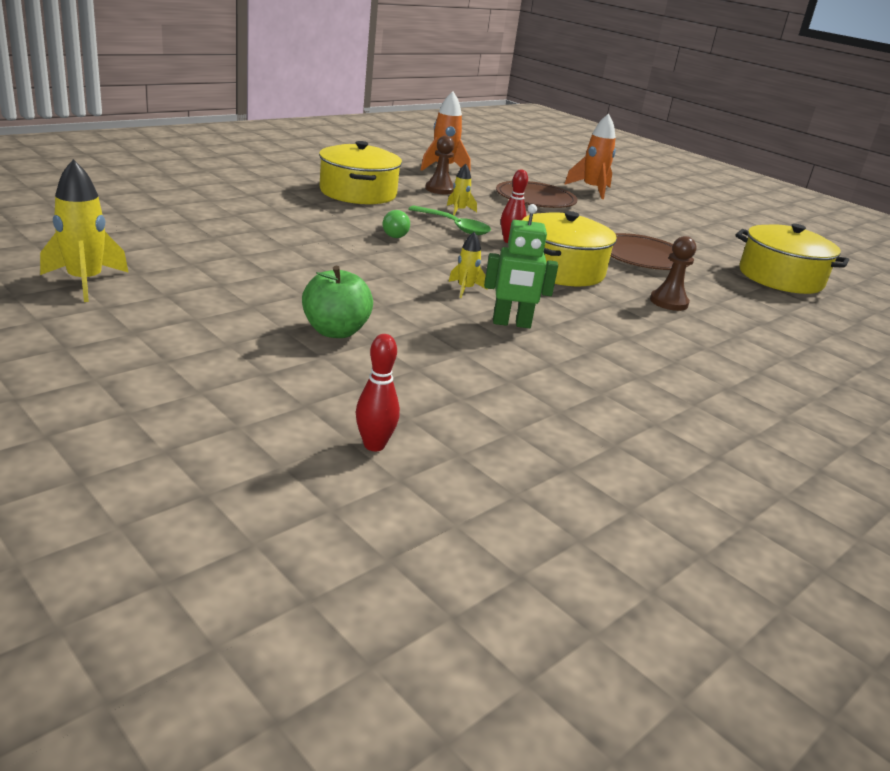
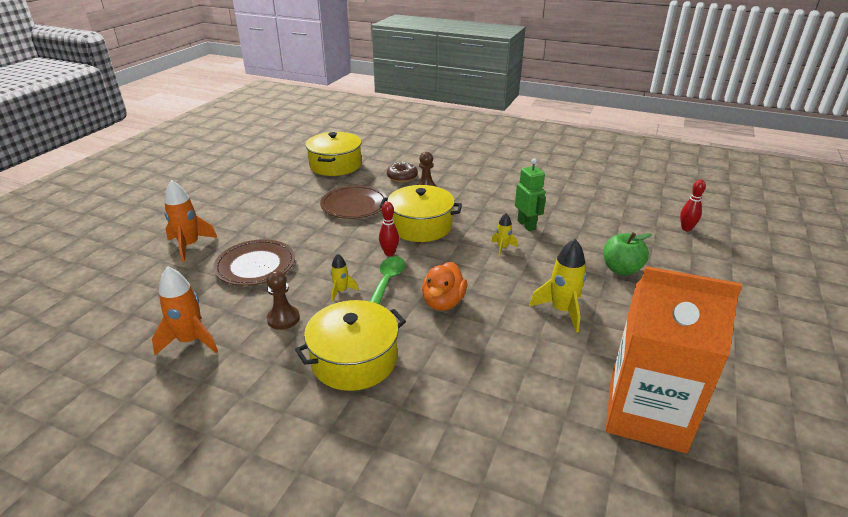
camera: 110 degrees left, 5 degrees up
(85, 282) = (730, 390): yellow rocket -> yellow rocket (562, 310)
(137, 242) = (646, 414): none -> orange carton
(393, 234) = (443, 302): green light bulb -> orange duck
(723, 301) = (402, 177): none -> brown donut

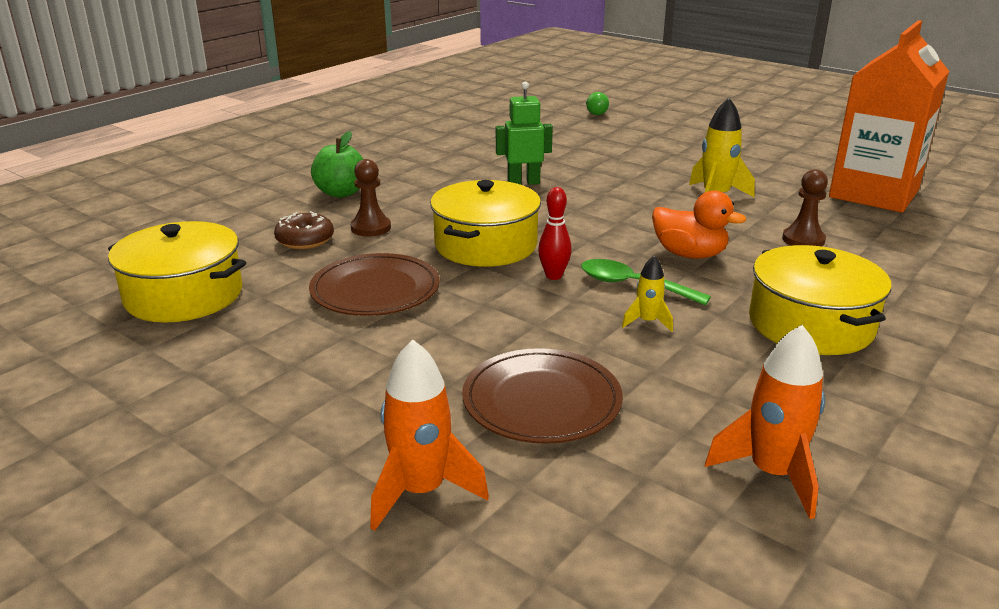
camera: 75 degrees left, 5 degrees down
(283, 319) = (714, 376): brown pawn -> brown pawn (803, 240)
(502, 248) = (573, 204): yellow rocket -> none
(621, 269) = (643, 158): green apple -> green apple (341, 193)
(686, 229) = (574, 118): red bowling pin -> none
(714, 236) = (595, 112): none -> green light bulb

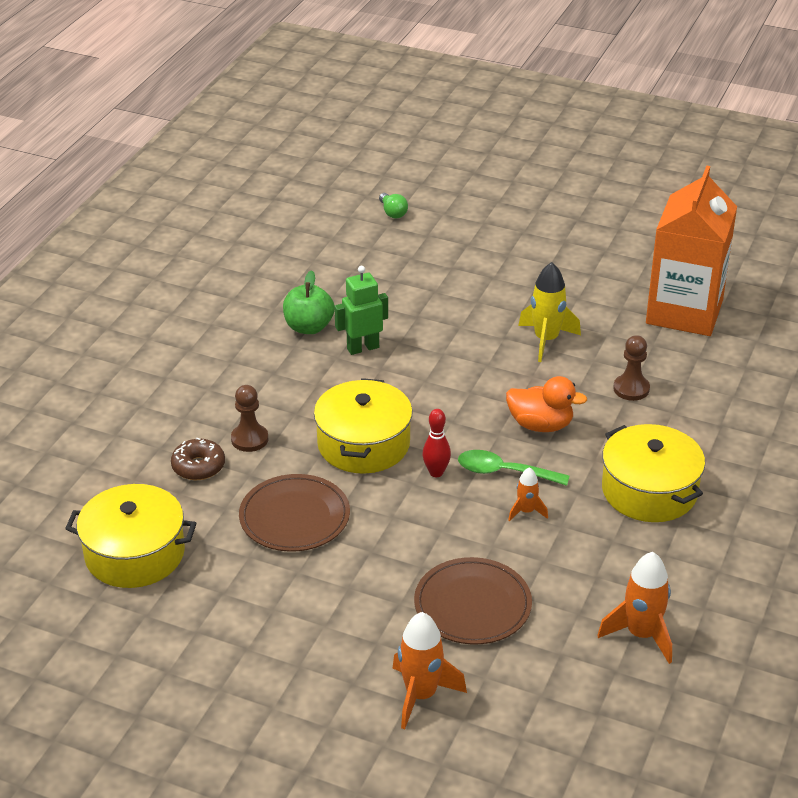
camera: 15 degrees left, 10 degrees up
(341, 193) = (194, 393): green apple -> green apple (309, 327)
(647, 322) = (526, 511): yellow rocket -> orange rocket

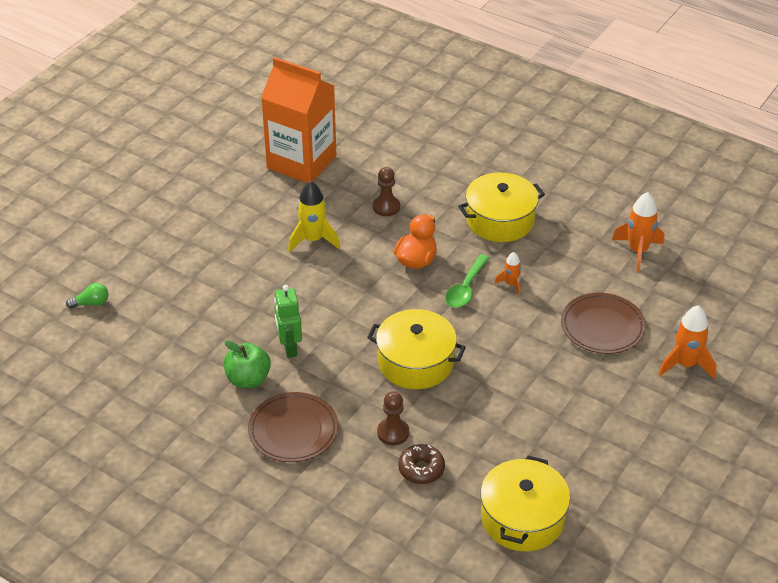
camera: 80 degrees left, 5 degrees up
(294, 517) = (495, 413): brown plate -> brown plate (293, 430)
(436, 472) = (458, 325): red bowling pin -> none

